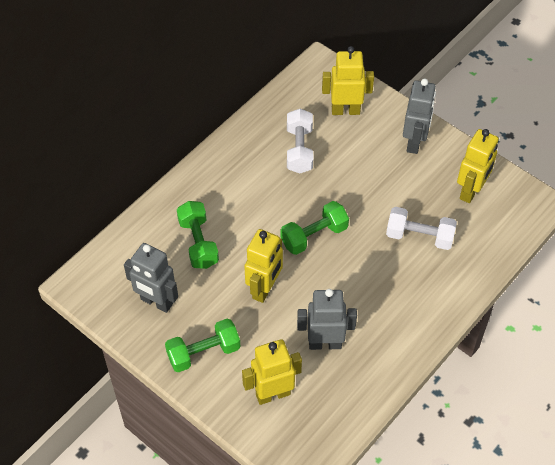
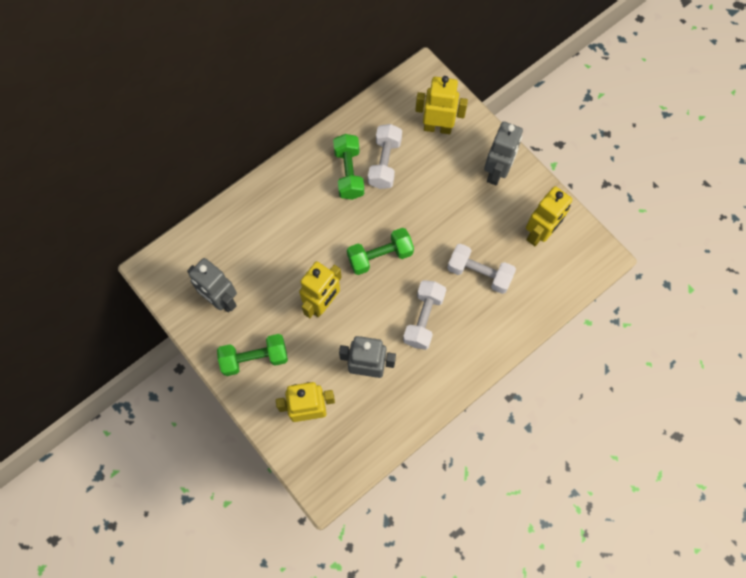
camera: 10 degrees right, 15 degrees up
(198, 243) = (271, 246): green dumbbell -> green dumbbell (349, 173)
(372, 287) = (423, 319): none -> white dumbbell

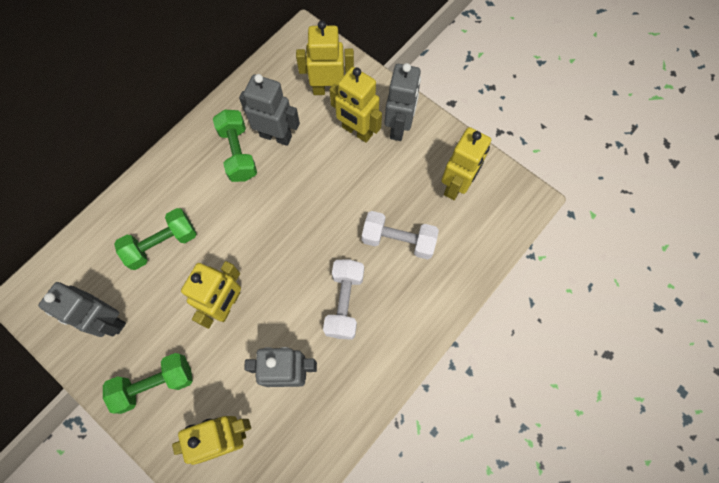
camera: 10 degrees left, 0 degrees up
(380, 256) = (285, 239): green dumbbell -> green dumbbell (162, 244)
(384, 163) = (276, 136): white dumbbell -> grey robot
(458, 170) = (357, 131): none -> yellow robot

